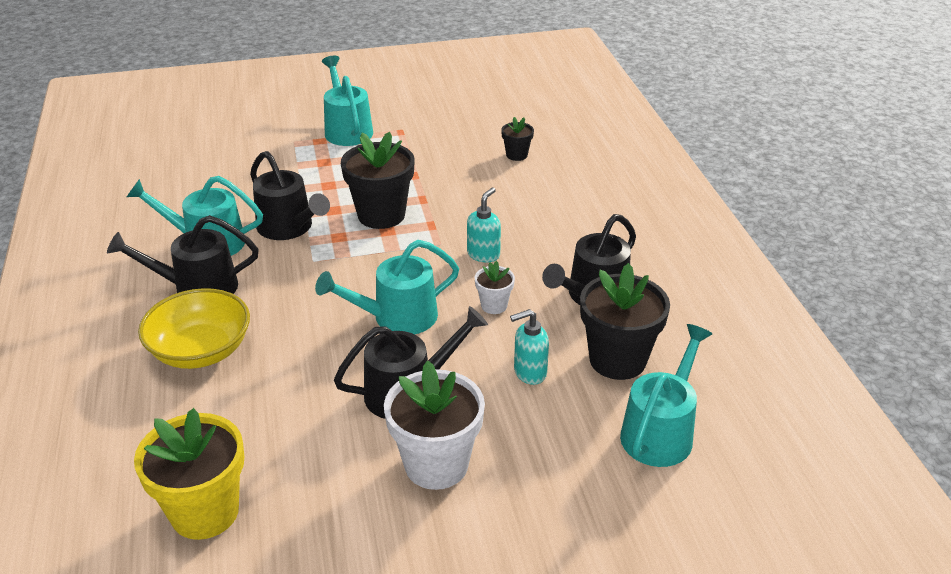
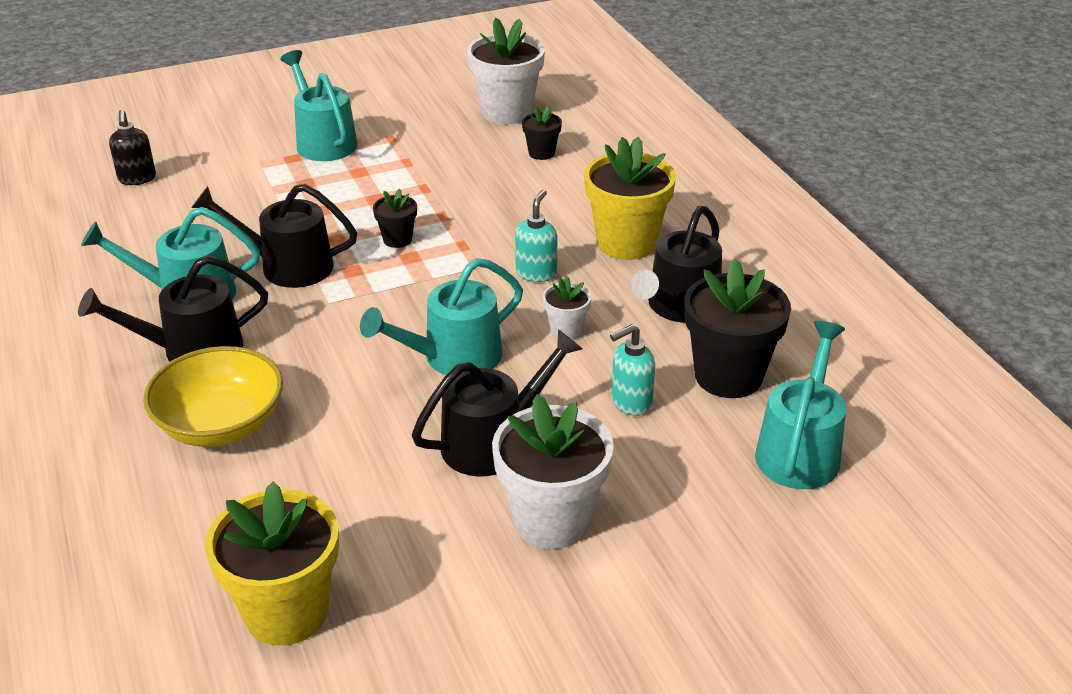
camera: 10 degrees left, 0 degrees up
(197, 146) = (137, 179): none -> black soap dispenser
(289, 228) = (287, 266): black watering can -> black watering can turned 150 degrees clockwise
(381, 215) = (397, 239): black flower pot -> black flower pot, size x0.49
(498, 118) = (507, 112): none -> white flower pot
(564, 237) = (626, 243): none -> yellow flower pot

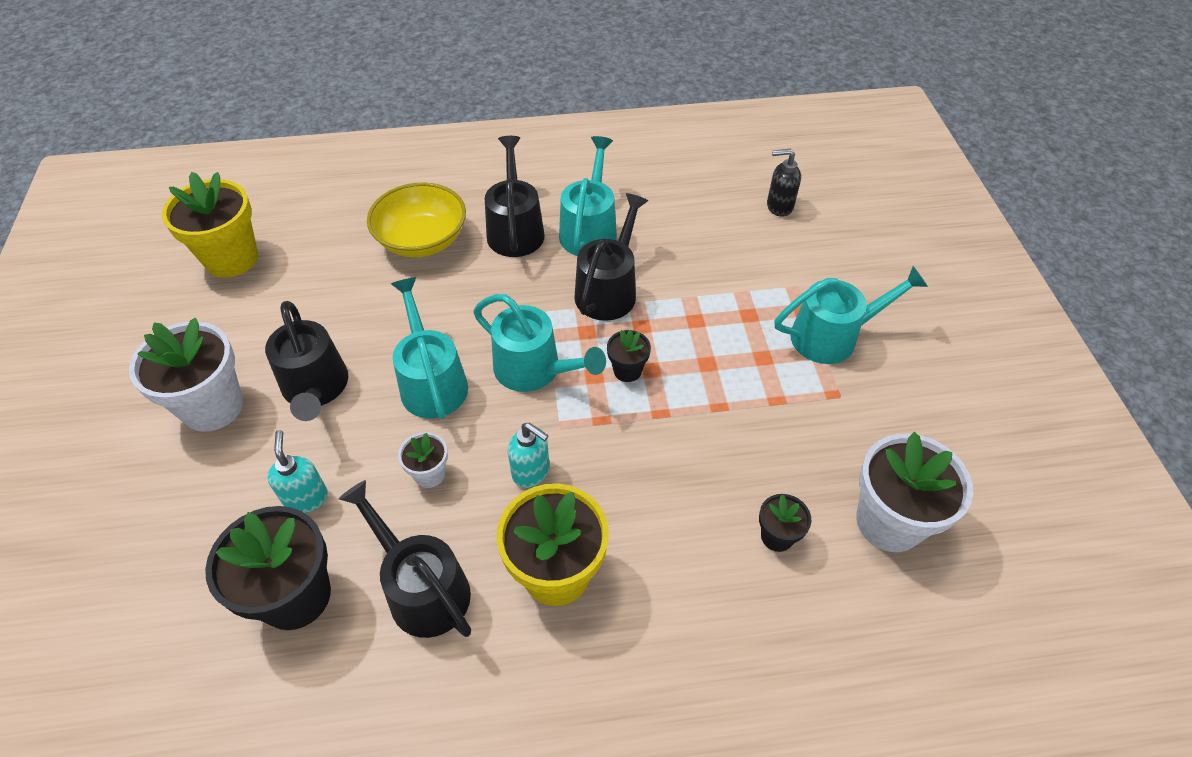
camera: 105 degrees right, 15 degrees up
(800, 450) = (166, 620): turquoise watering can -> turquoise watering can (534, 370)

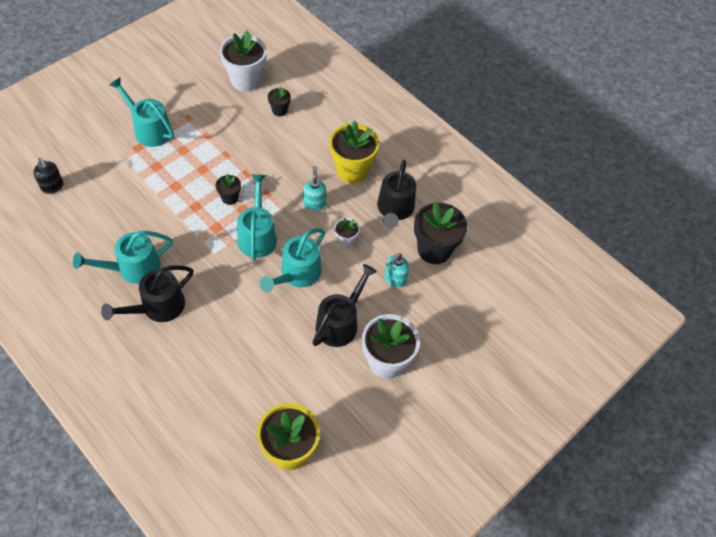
camera: 130 degrees left, 5 degrees up
(422, 240) = (200, 352): yellow bowl -> none
(609, 290) = (178, 233): black watering can -> none

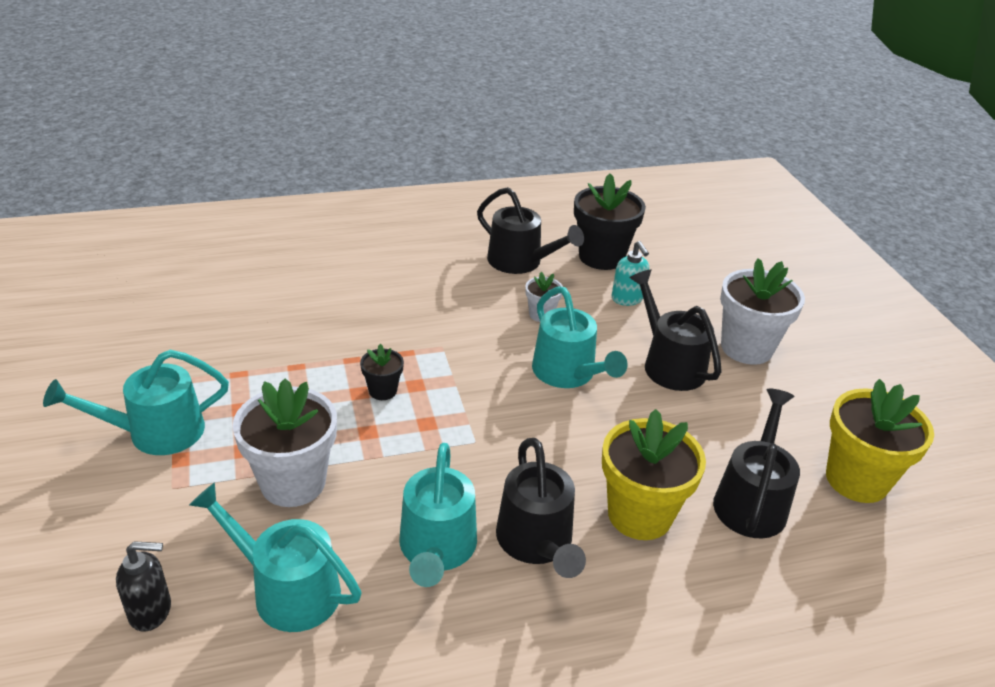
camera: 60 degrees left, 20 degrees down
(240, 397) = (751, 500): none -> black watering can
(245, 80) = (175, 301): white flower pot -> white flower pot (293, 482)
(257, 235) = (474, 387): turquoise watering can -> turquoise watering can (287, 589)
(279, 110) = (268, 291): black flower pot -> none
(314, 204) = (460, 318): turquoise soap dispenser -> none
(352, 170) = (431, 270): yellow flower pot -> yellow flower pot (639, 514)

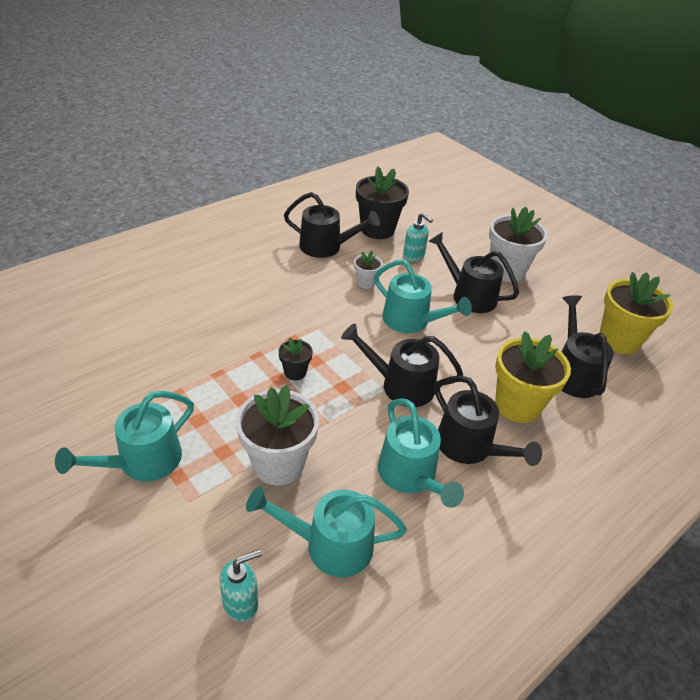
camera: 25 degrees left, 5 degrees up
(151, 611) = (241, 603): black soap dispenser -> turquoise soap dispenser
(499, 443) = (400, 385): none -> black watering can

